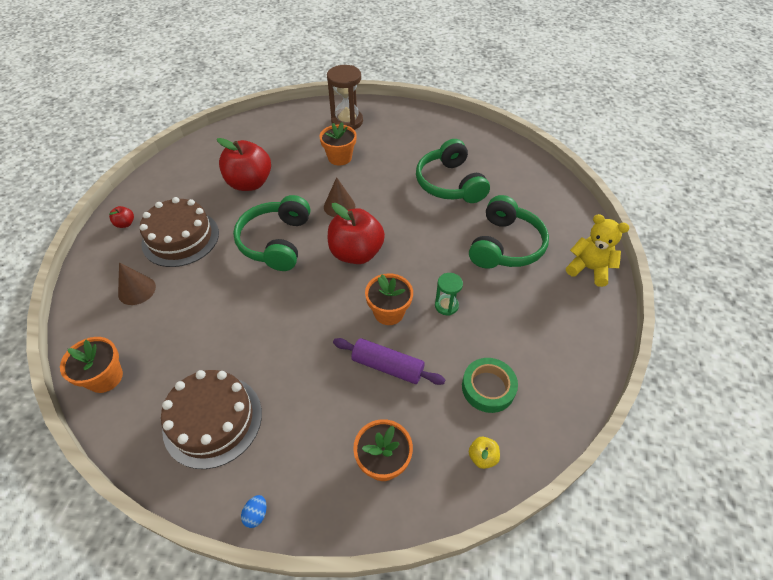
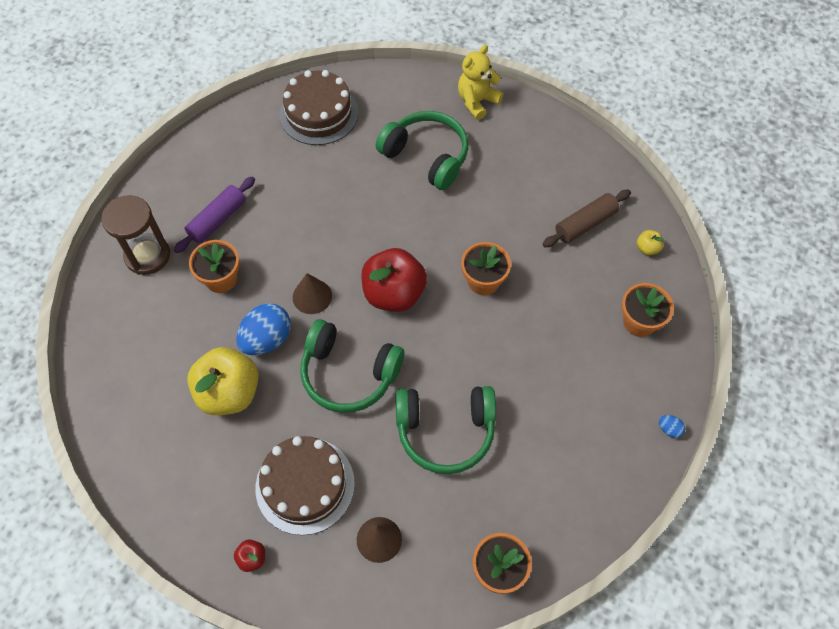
camera: 75 degrees left, 10 degrees up
(213, 420) = (572, 460): brown cake -> brown cake (319, 113)
(249, 183) = (229, 393): red apple -> yellow apple
(296, 191) = (267, 339): none -> blue egg
(387, 366) = (546, 297): purple rolling pin -> purple rolling pin (217, 220)
(446, 306) = (488, 229): green hourglass -> none
(450, 183) = (316, 176): green headphones -> green headphones (445, 431)
(488, 388) = (585, 224): green tape -> brown rolling pin

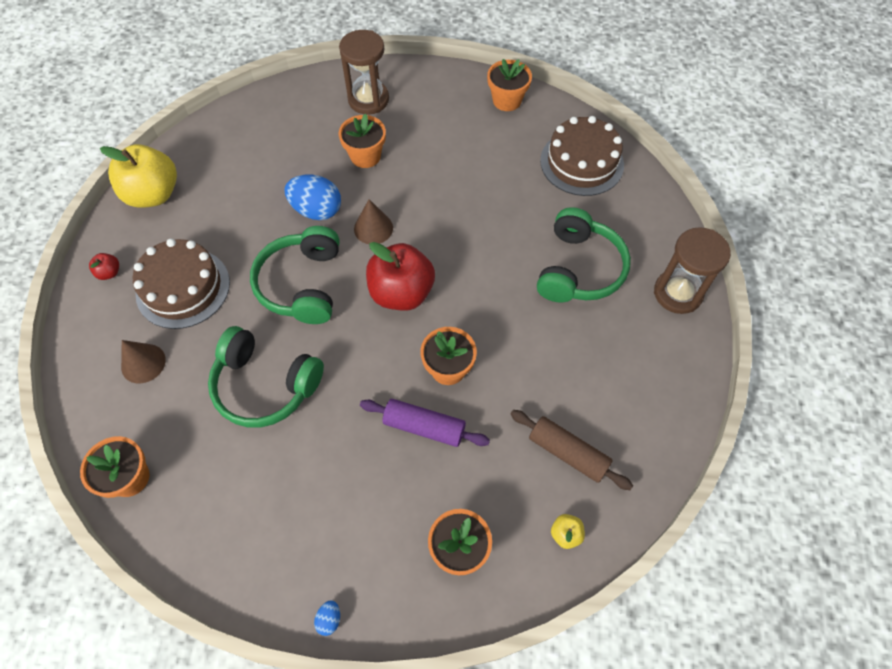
camera: 70 degrees right, 0 degrees up
(216, 142) = (507, 100): none -> orange flower pot
(217, 220) = (424, 132): purple rolling pin -> purple rolling pin (424, 427)
(229, 393) = (256, 202): yellow apple -> yellow apple (153, 194)
(445, 431) = (265, 385): green headphones -> green headphones turned 45 degrees counterclockwise
(477, 102) = (677, 293): yellow teddy bear -> brown hourglass

